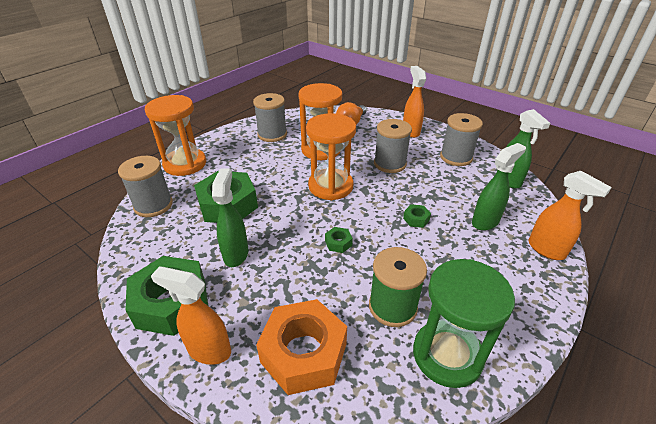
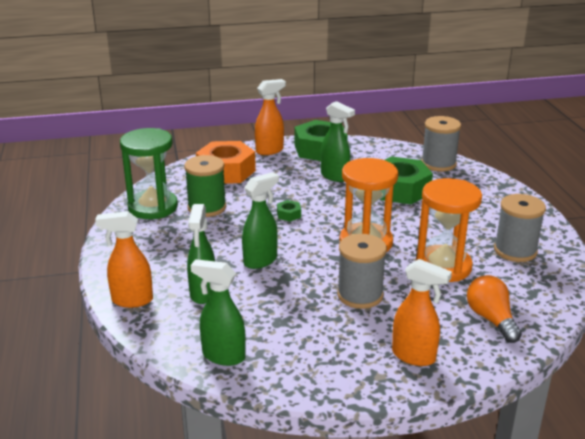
camera: 130 degrees right, 10 degrees down
(185, 164) = (496, 189): orange hourglass -> none
(416, 219) = (261, 261): green nut -> green spray bottle
(456, 157) = (312, 351): grey spool -> none

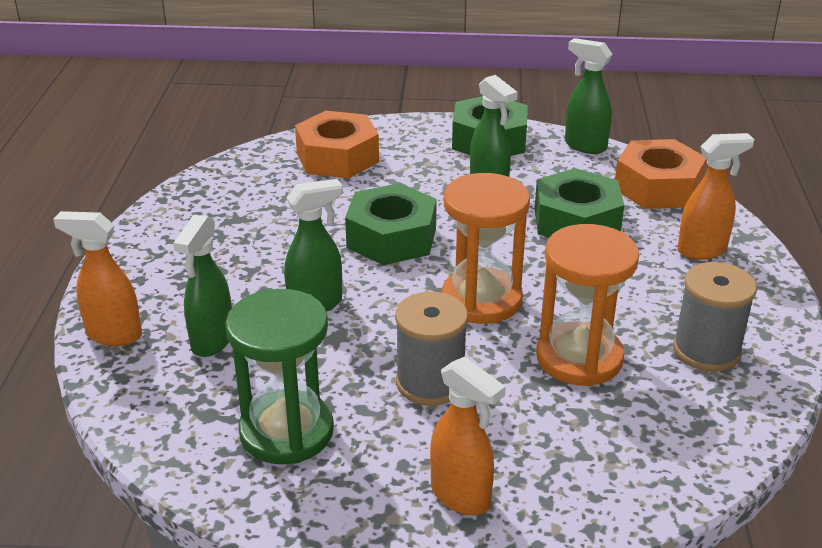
camera: 15 degrees right, 5 degrees up
(153, 207) = (210, 198): green hourglass -> green hourglass (286, 431)
(207, 207) = (283, 210): green spool -> none
(223, 356) = (191, 442): green spray bottle -> green spray bottle (584, 146)
(270, 150) = (415, 133): orange spray bottle -> orange spray bottle (702, 250)
(289, 214) = (392, 238): green nut -> green nut, size x2.43
(438, 164) = (657, 187): grey spool -> orange nut
(491, 319) = (610, 458): orange light bulb -> none

